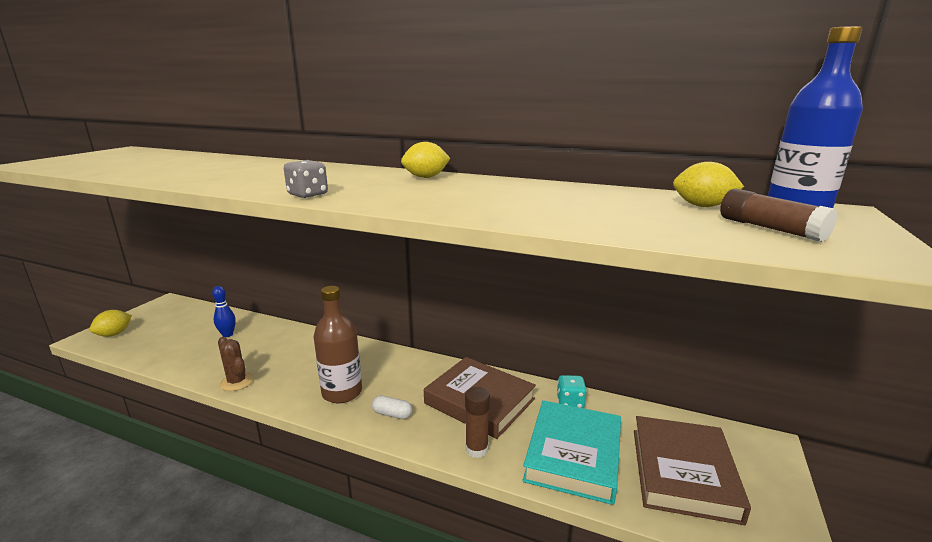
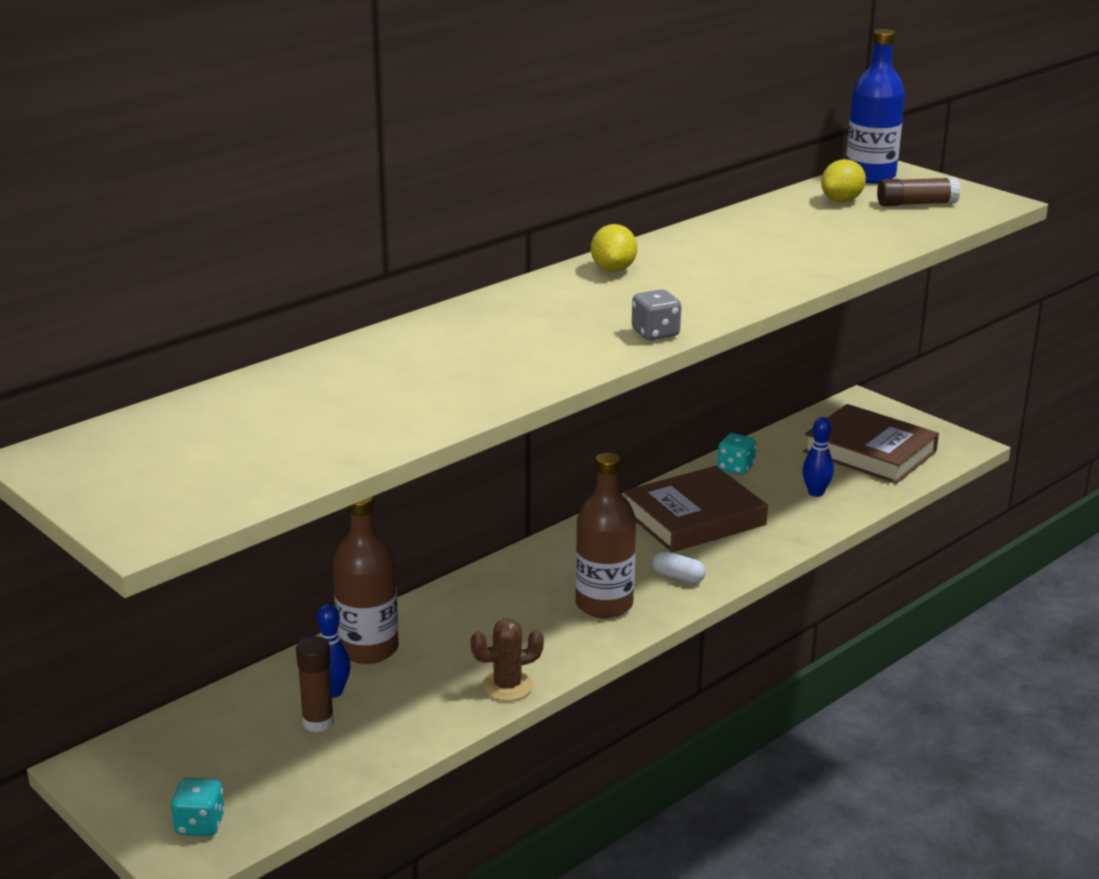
camera: 65 degrees left, 5 degrees up
(114, 334) = (200, 824): yellow lemon -> turquoise dice
(270, 333) = (368, 649): none -> brown bottle
(392, 414) = (678, 577): white capsule -> white capsule turned 75 degrees clockwise
(476, 449) = (774, 540): brown glue stick -> brown glue stick (318, 722)
(573, 455) = (816, 493): turquoise book -> blue bowling pin

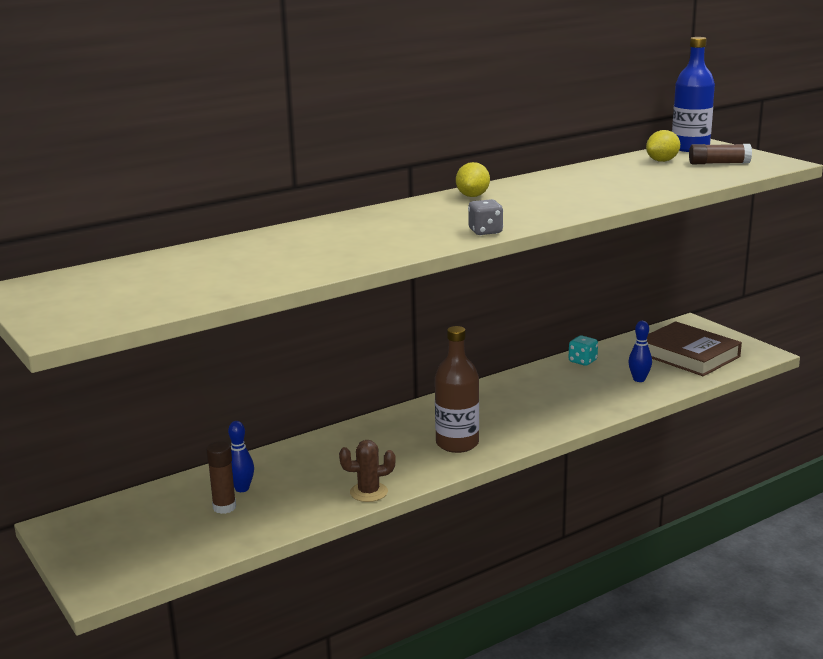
camera: 10 degrees right, 5 degrees down
(200, 824) = (117, 567): turquoise dice -> none
(368, 649) = (276, 463): brown bottle -> none
(678, 577) = (518, 429): white capsule -> none
(694, 518) = (541, 391): brown book -> none

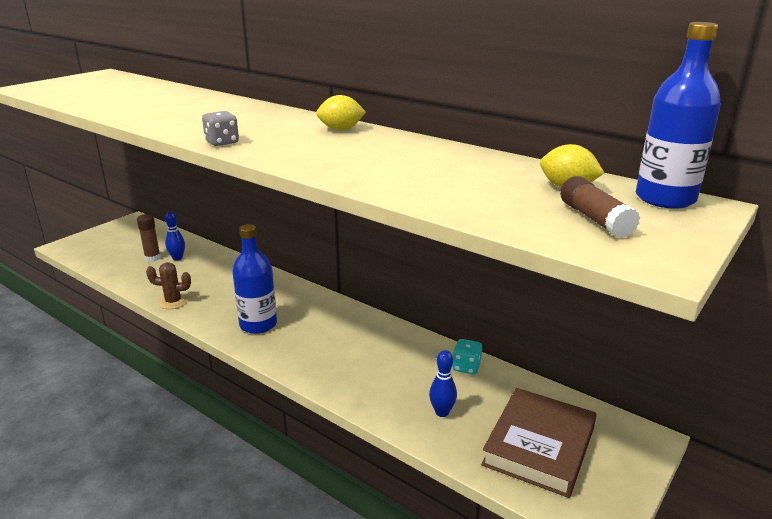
camera: 70 degrees right, 5 degrees up
(369, 492) = (173, 302): brown cactus -> brown cactus turned 60 degrees counterclockwise
(457, 443) = (258, 324): brown bottle -> blue bottle

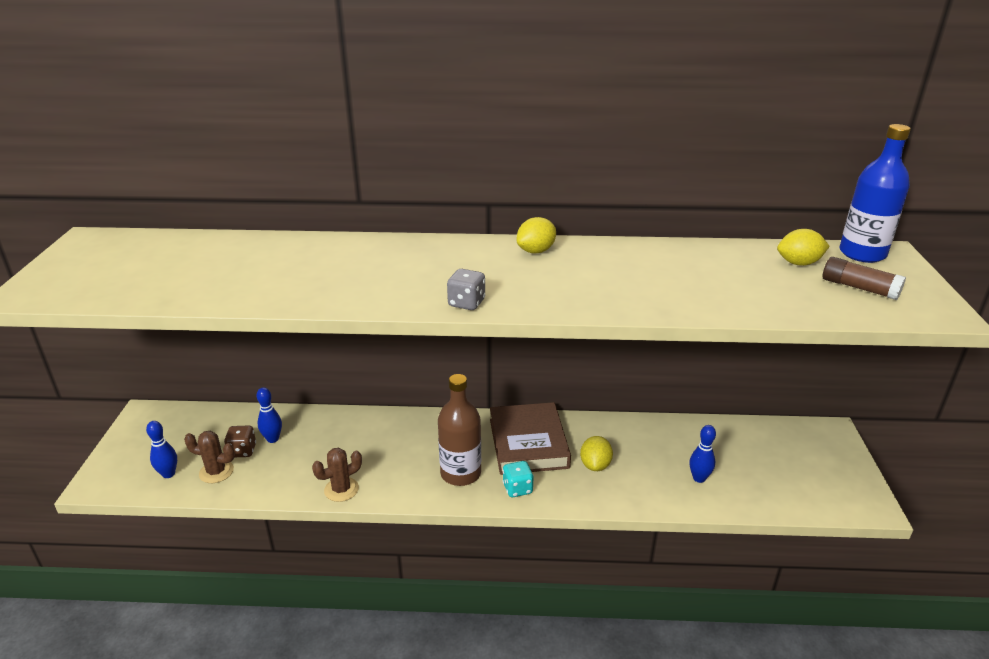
camera: 35 degrees left, 5 degrees up
(100, 255) = (168, 474): none -> blue bowling pin
(124, 263) = (216, 472): none -> brown cactus
(152, 258) = (242, 451): brown glue stick -> brown dice
(258, 324) = (460, 473): blue bottle -> brown bottle
(364, 362) = (595, 465): none -> yellow lemon
(466, 367) = (671, 431): turquoise dice -> turquoise dice (517, 489)
(539, 446) = (784, 471): brown book -> brown book (528, 443)

